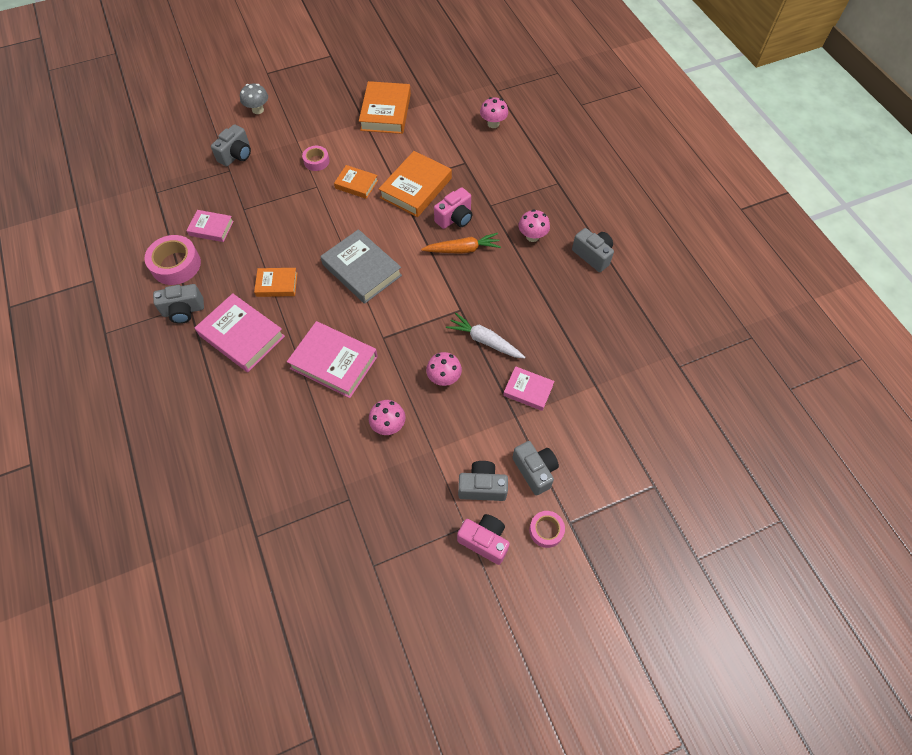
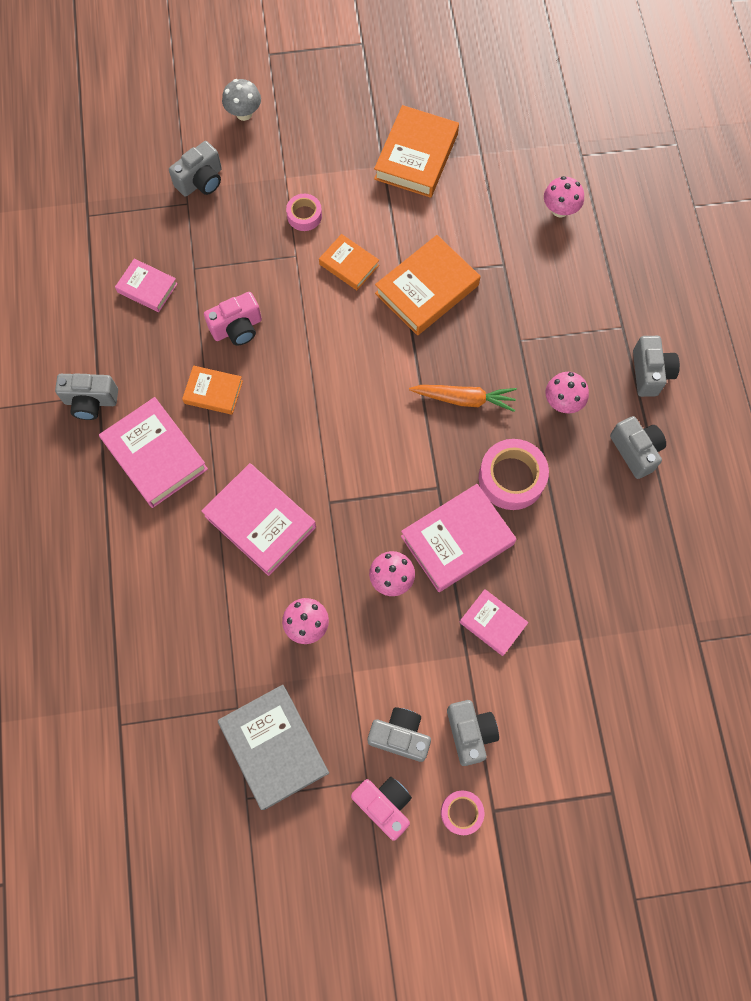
camera: 15 degrees right, 10 degrees up
(176, 265) = (93, 332): pink tape -> pink tape (511, 478)
(362, 270) = (326, 398): grey book -> grey book (274, 747)
(455, 218) = (467, 349): pink camera -> pink camera (237, 328)
(485, 341) = (457, 540): white carrot -> pink book
(586, 206) = (650, 373): none -> grey camera

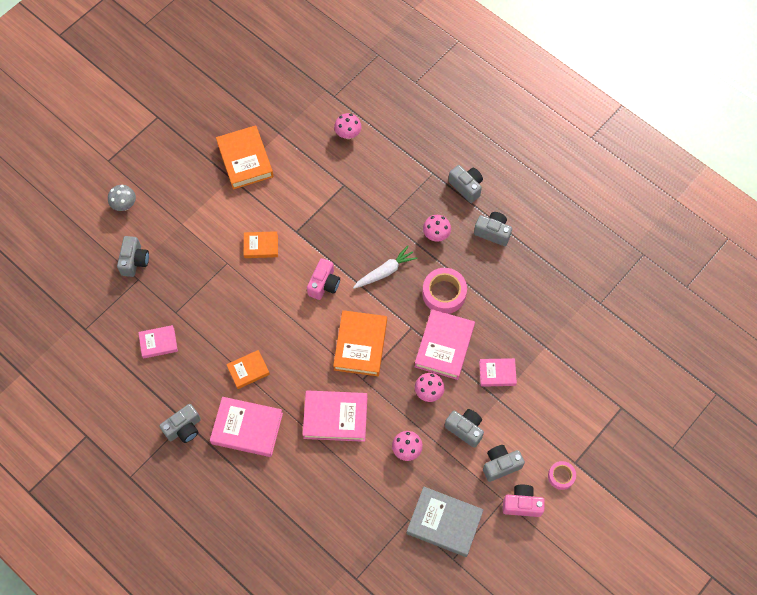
camera: 40 degrees left, 5 degrees down
(237, 328) = (230, 326): pink camera -> pink camera (324, 284)
(304, 215) = (212, 237): pink tape -> none
(427, 289) = (315, 228): orange book -> orange book (360, 345)
(464, 399) = (385, 271): orange carrot -> white carrot
(470, 733) = (532, 435): grey camera -> grey camera (465, 429)

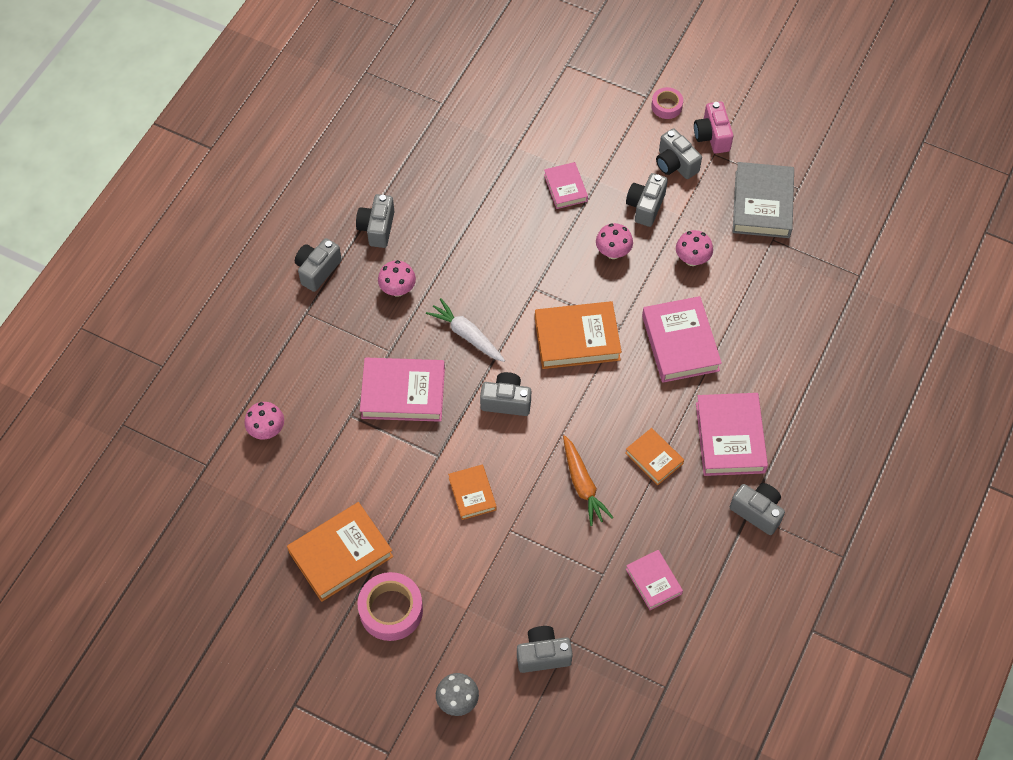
camera: 105 degrees left, 5 degrees down
(244, 317) = (582, 484): none -> orange carrot
(324, 284) = (506, 401): pink camera -> grey camera
(444, 293) = (478, 263): pink tape -> pink tape (391, 610)
(444, 346) = (549, 248): pink book -> pink book (403, 393)

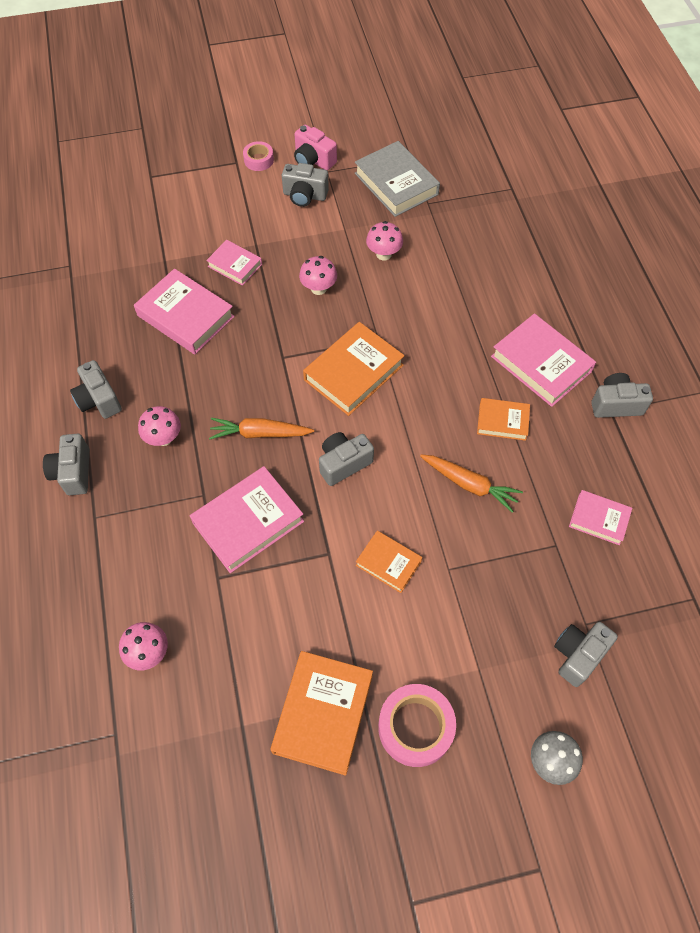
camera: 40 degrees left, 0 degrees up
(467, 335) = (260, 433): white carrot -> orange carrot
(645, 206) = (311, 239): grey camera -> none
(680, 343) = (435, 320): pink book -> pink book (185, 316)

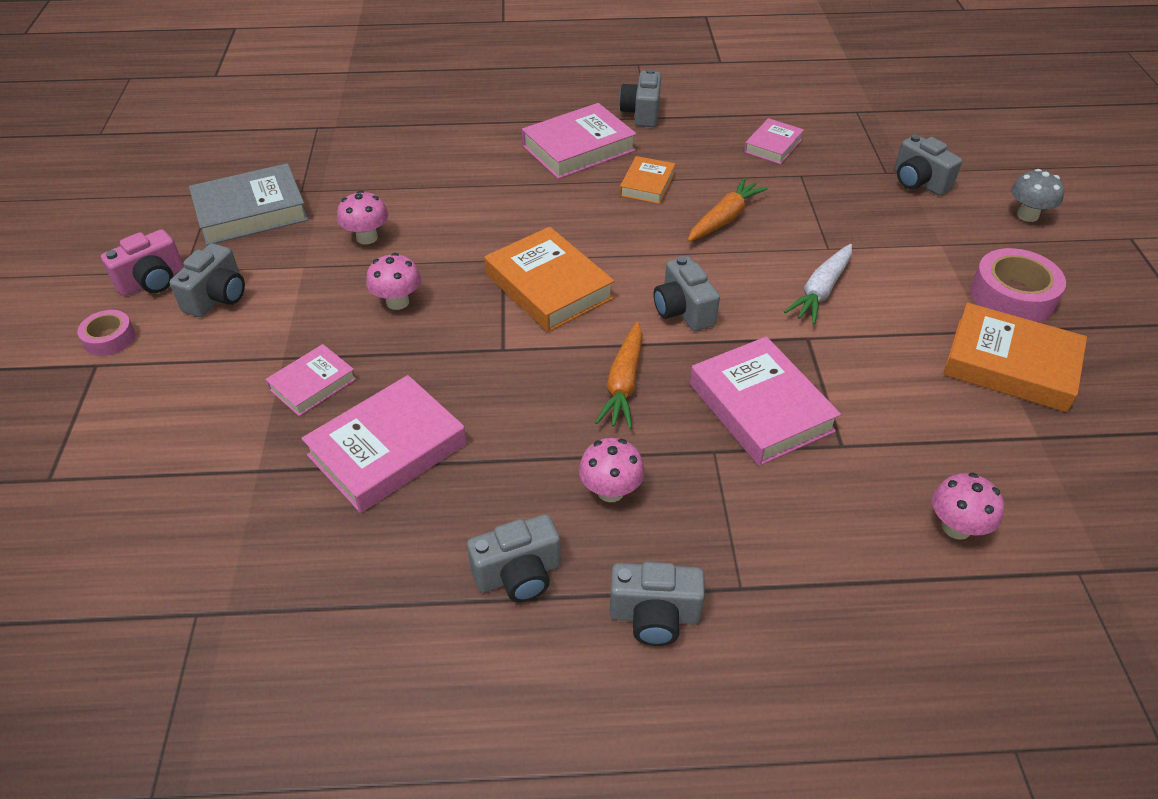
camera: 80 degrees left, 15 degrees down
(388, 563) = (821, 291): orange book -> white carrot

